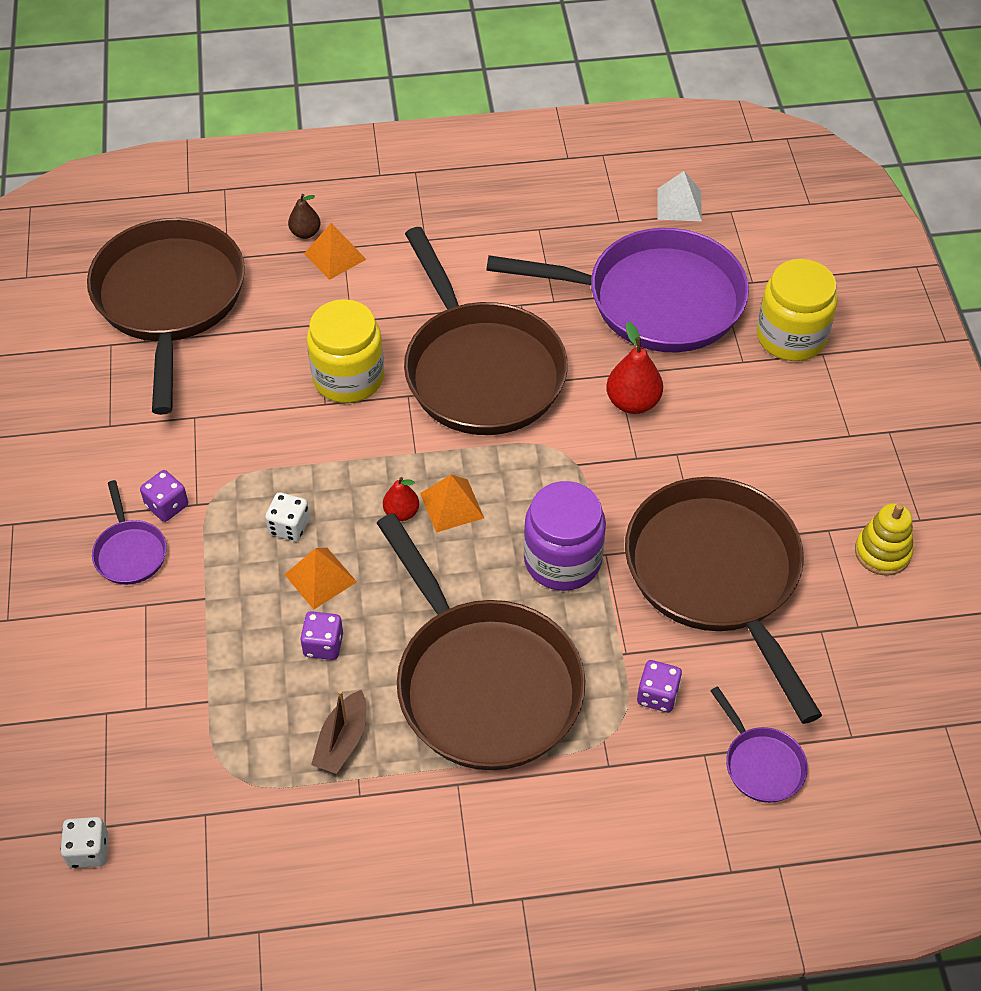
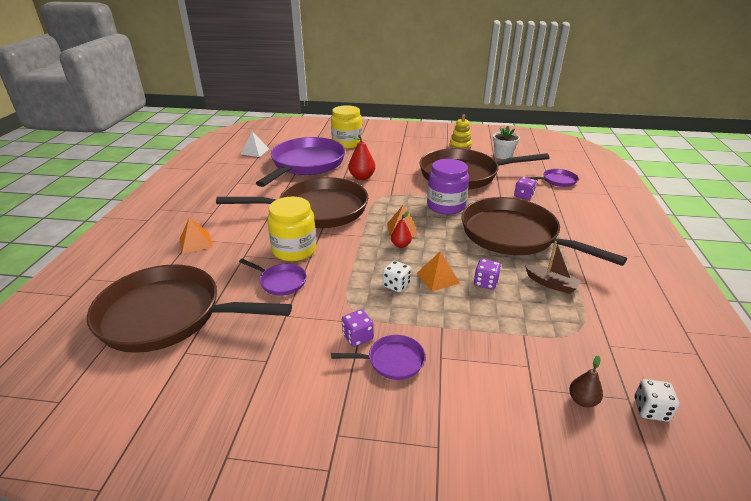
camera: 75 degrees left, 20 degrees down
(265, 387) = (280, 281): none -> purple pan
(305, 233) = (165, 251): brown pear -> brown pear (582, 400)
(482, 682) = (514, 236): brown pan -> brown pan turned 120 degrees counterclockwise
(863, 647) = (503, 155): none -> white flower pot

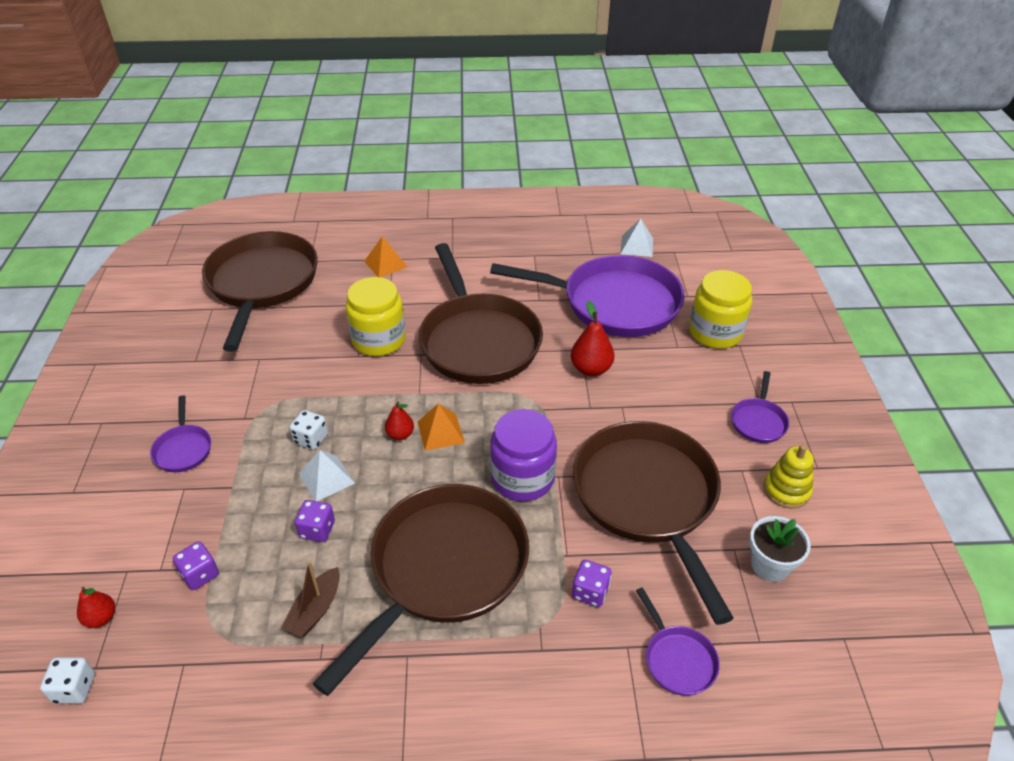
camera: 80 degrees right, 10 degrees up
(280, 281) = (316, 342): purple pan -> purple pan (758, 421)
(357, 337) = (221, 418): purple dice -> purple dice (200, 574)
(437, 278) = (326, 478): orange pyramid -> white pyramid
(582, 400) = (101, 618): brown pear -> red pear

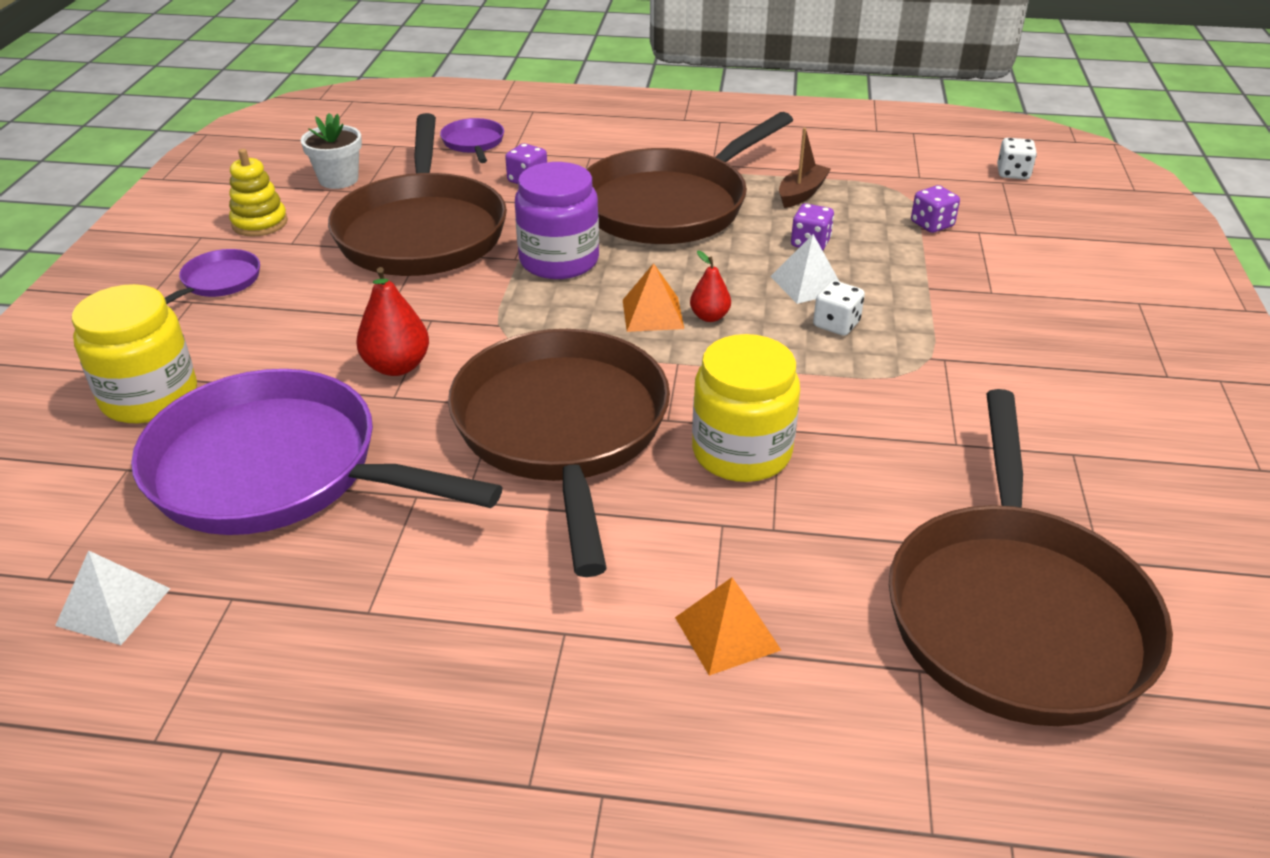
camera: 170 degrees left, 5 degrees down
(101, 618) = (1019, 207): red pear -> none
(183, 449) = (1017, 331): purple pan -> none

